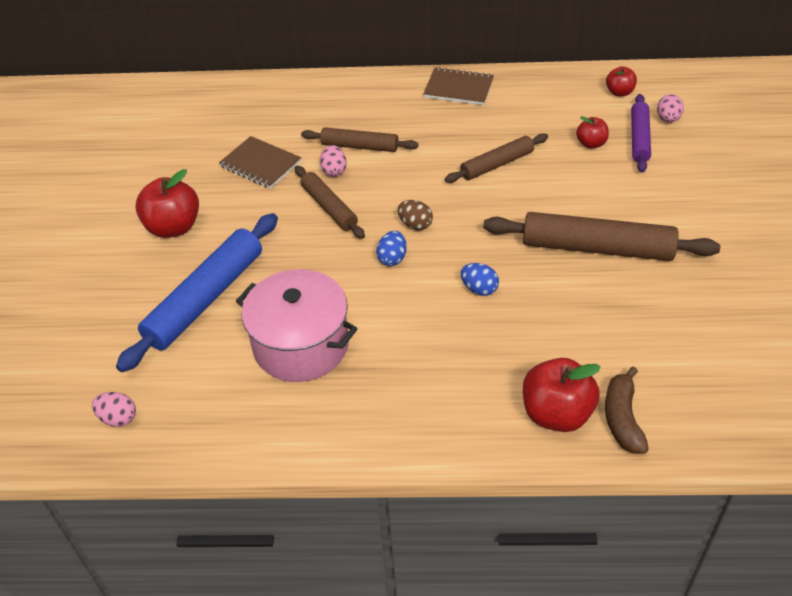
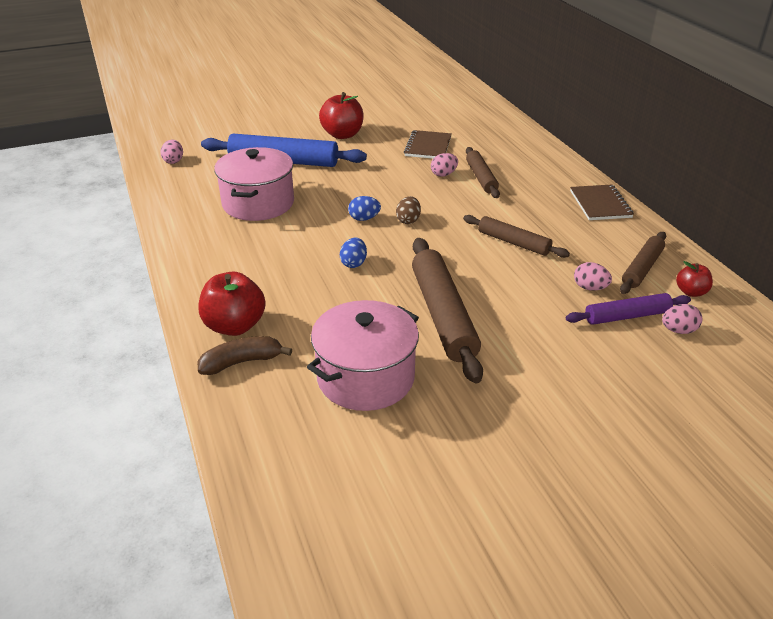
camera: 65 degrees right, 10 degrees down
(329, 207) = (402, 182): brown rolling pin -> brown rolling pin (642, 268)
(591, 144) = (590, 288): red apple -> pink egg
(674, 327) = (365, 377): none -> pink pot

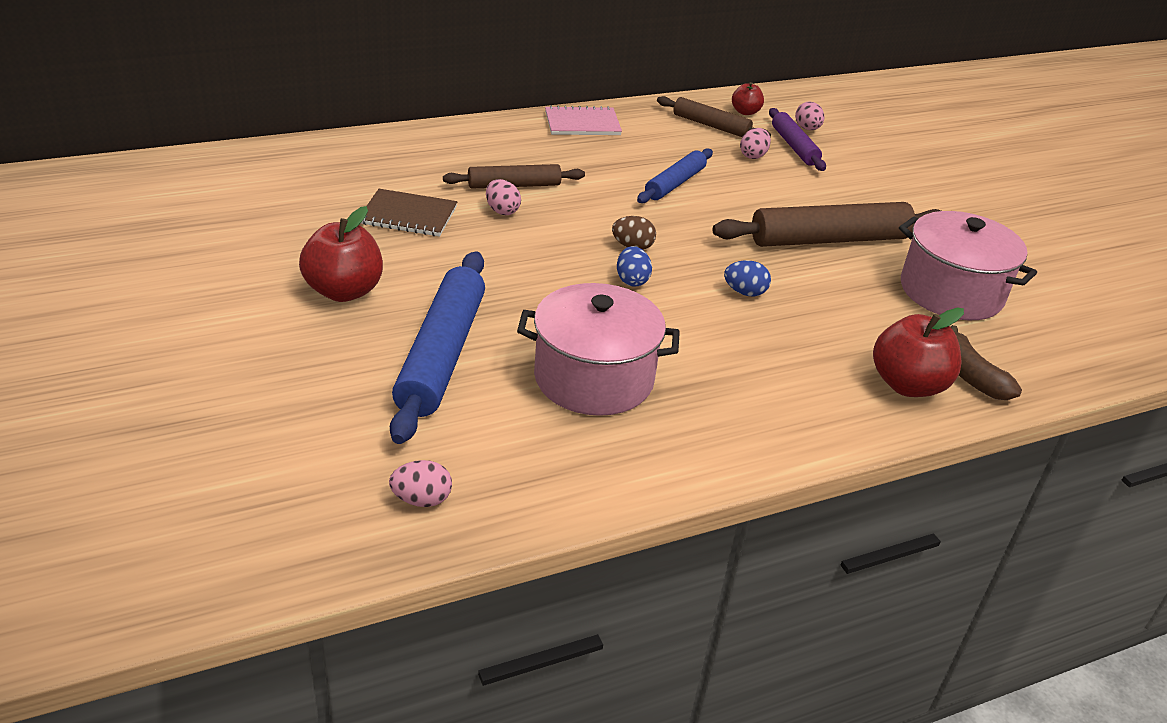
camera: 95 degrees left, 0 degrees up
(513, 242) = (675, 184): brown rolling pin -> blue rolling pin
(600, 204) = (582, 124): brown notebook -> pink notebook

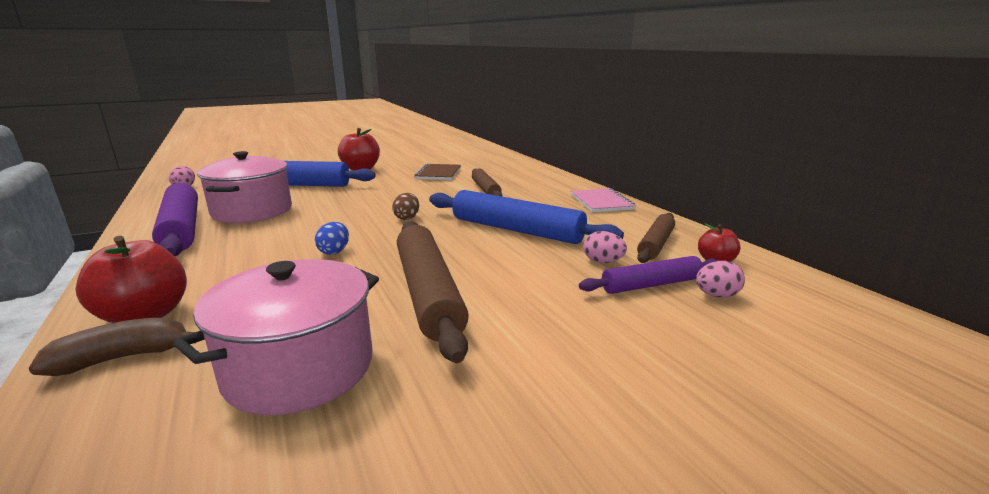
camera: 90 degrees right, 15 degrees down
(502, 211) = (450, 188): pink egg -> none
(632, 280) = (360, 218): blue egg -> none
(672, 431) = (181, 228): none -> purple rolling pin
(675, 184) = (516, 230): blue rolling pin -> blue rolling pin, size x1.70

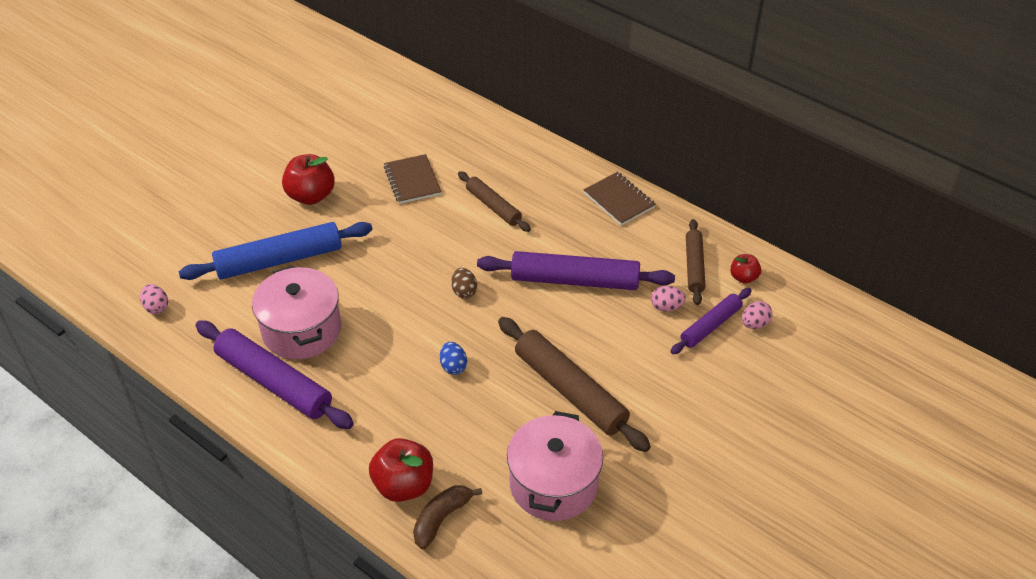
camera: 25 degrees left, 25 degrees up
(516, 230) = (574, 280): blue rolling pin -> purple rolling pin
(601, 202) = (619, 200): pink notebook -> brown notebook

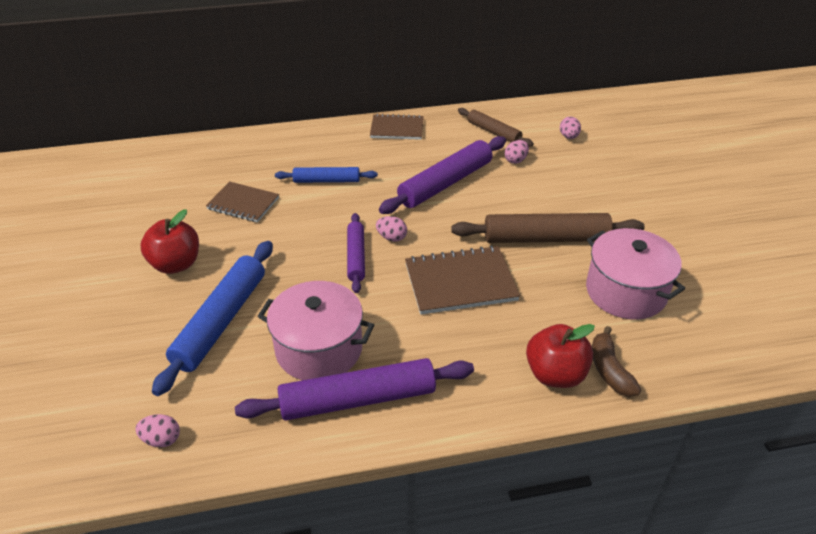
camera: 50 degrees left, 5 degrees down
(453, 366) = (460, 282): blue egg -> brown notebook
(464, 291) = (391, 237): brown egg -> pink egg
(493, 206) = (326, 181): brown rolling pin -> blue rolling pin
(710, 326) = (551, 153): purple rolling pin -> purple rolling pin (356, 257)
(743, 277) = (525, 120): red apple -> none

